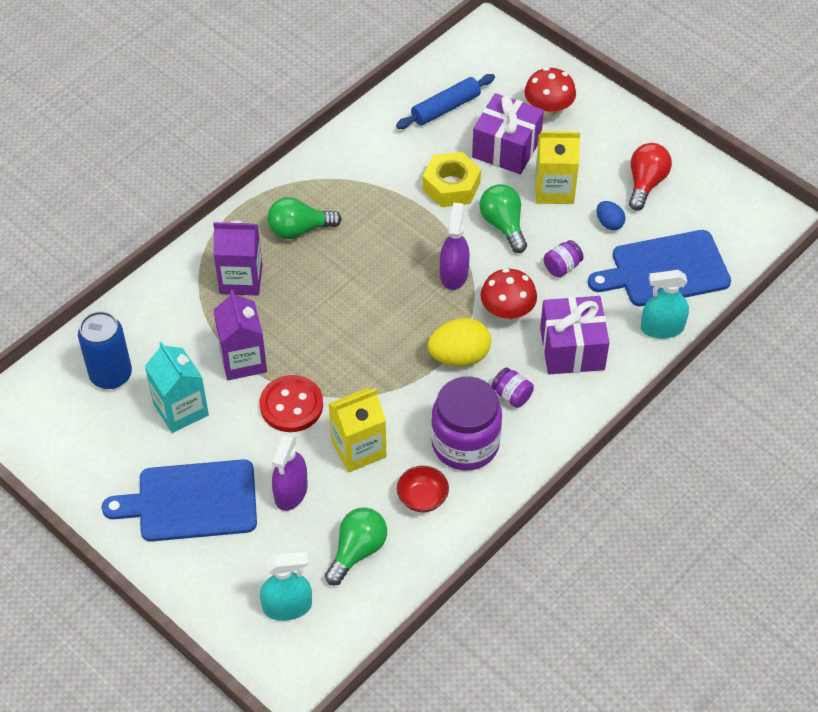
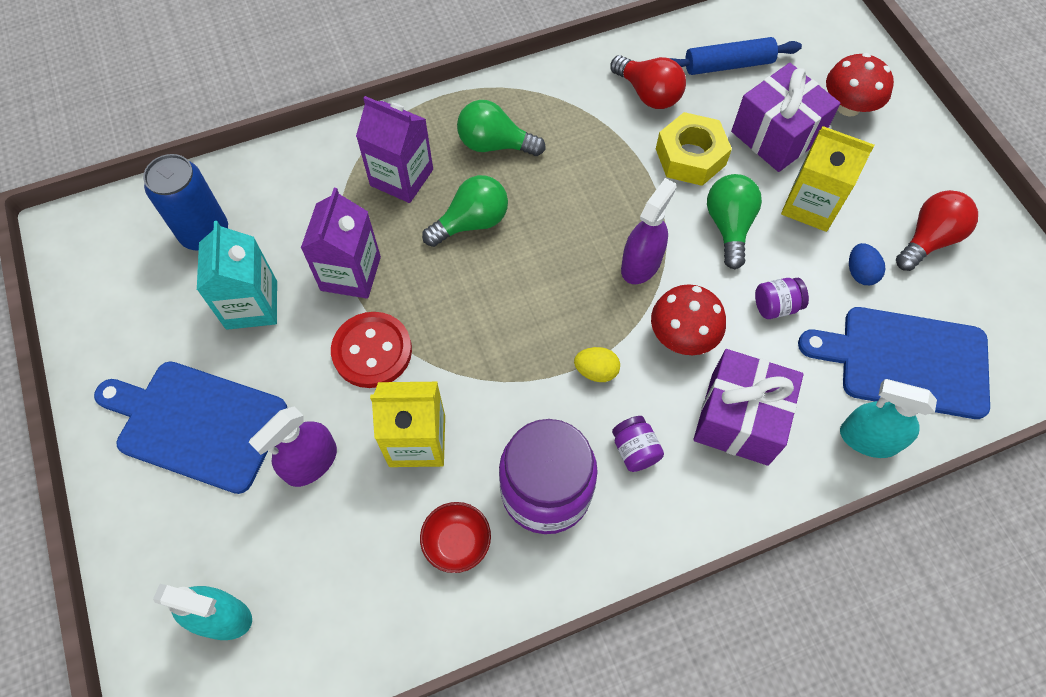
camera: 25 degrees right, 10 degrees up
(357, 551) = (343, 579): green light bulb -> green light bulb (471, 222)
(396, 151) = (648, 94): none -> red light bulb
(459, 356) = (596, 371): yellow egg -> yellow egg, size x0.55

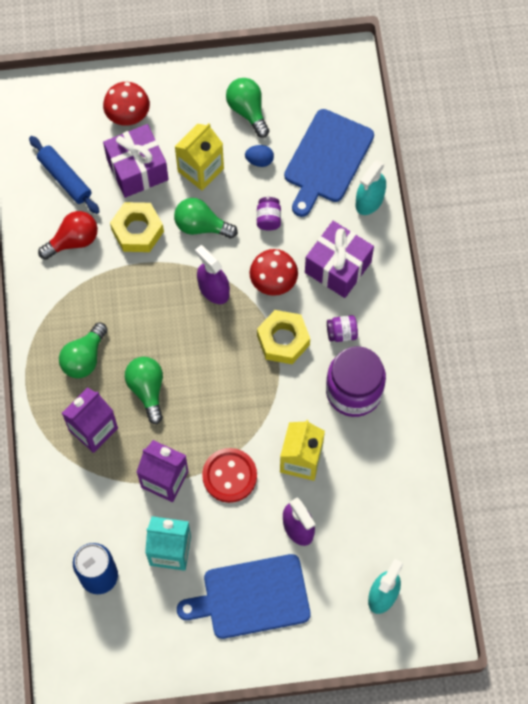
camera: 75 degrees left, 5 degrees up
(197, 424) = (251, 597): blue cutting board -> blue cutting board turned 45 degrees clockwise
(457, 542) = (372, 450): red bowl -> none
(596, 371) = (283, 340): yellow egg -> yellow nut
(728, 65) = (65, 178): blue rolling pin -> blue rolling pin turned 45 degrees counterclockwise
(928, 239) = (248, 111): red light bulb -> green light bulb

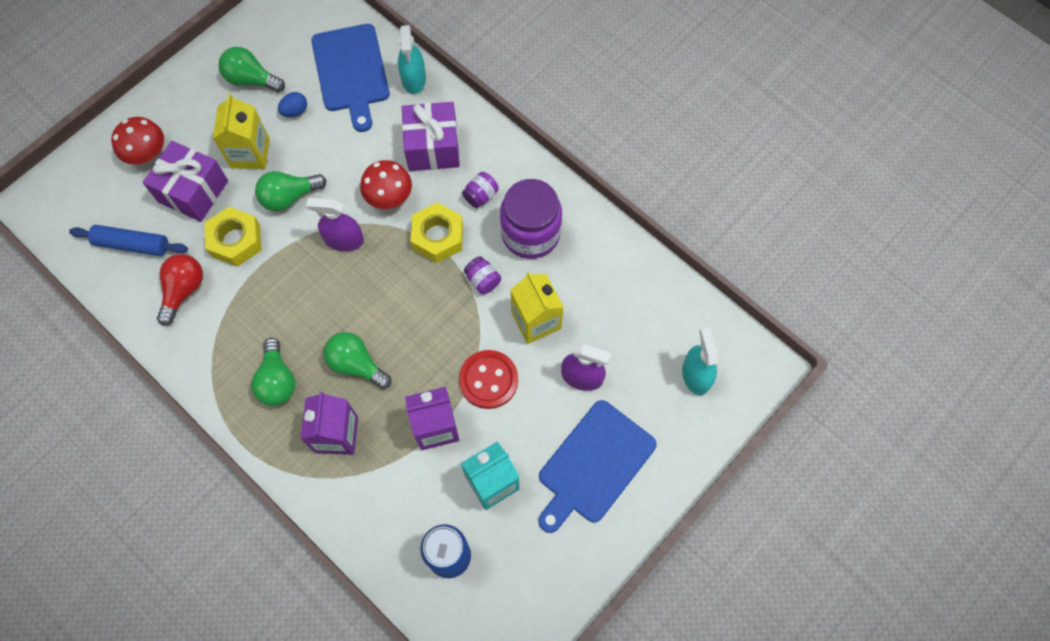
camera: 40 degrees left, 0 degrees up
(268, 219) = (342, 151): purple jar -> purple jar (483, 280)

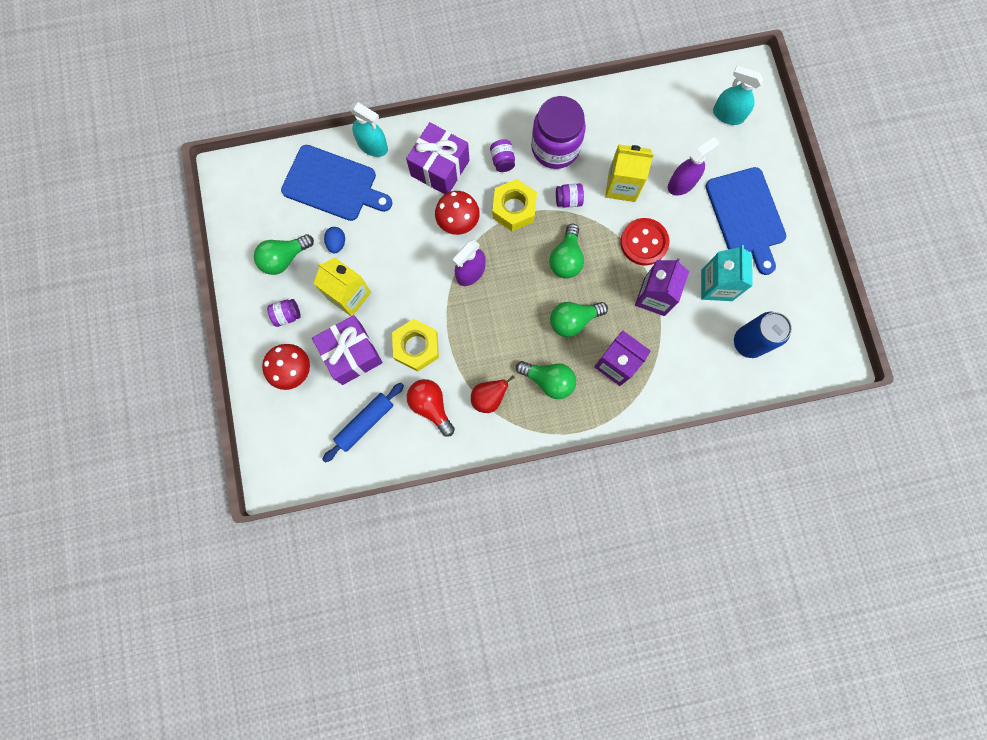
camera: 55 degrees left, 10 degrees up
(197, 116) = (287, 315): none -> purple jar
(224, 336) = (489, 397): none -> red pear
(289, 197) = (407, 289): green light bulb -> green light bulb (566, 259)

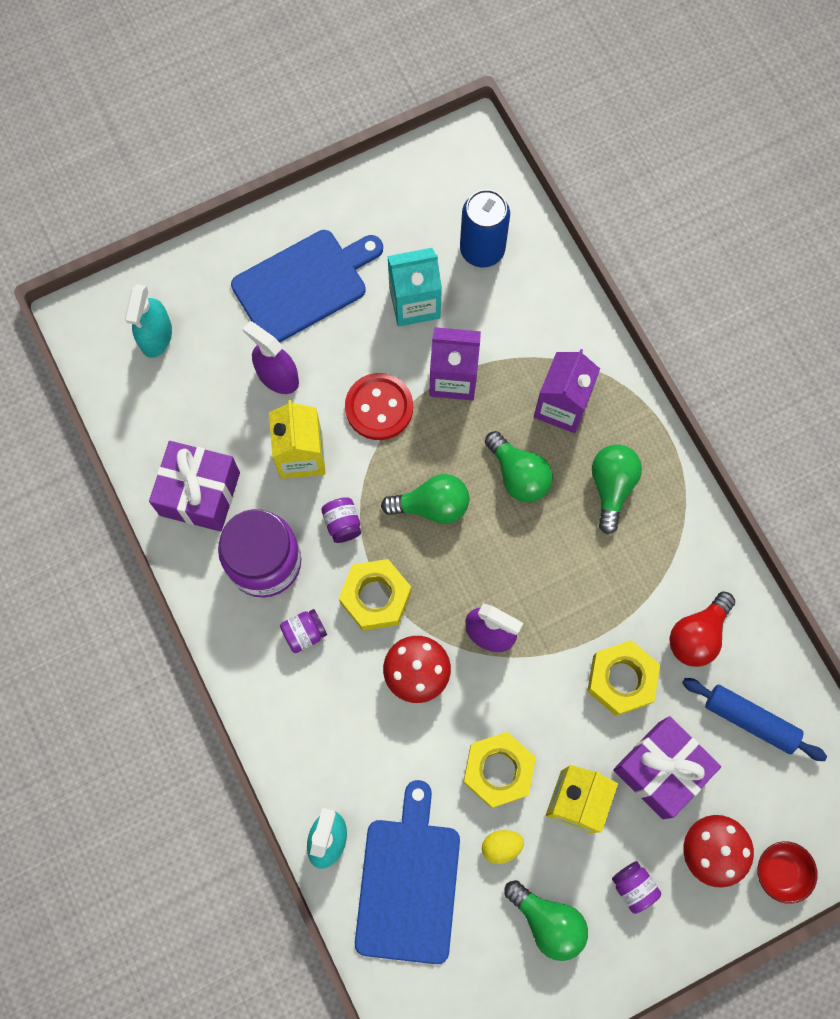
camera: 105 degrees left, 5 degrees down
(266, 410) = (780, 871): none -> red bowl
(337, 243) = (501, 846): blue egg -> yellow egg
(382, 254) = (498, 771): none -> yellow nut
(440, 168) = (339, 724): purple gift -> purple gift (200, 494)
(489, 397) = (660, 560): red pear -> none

